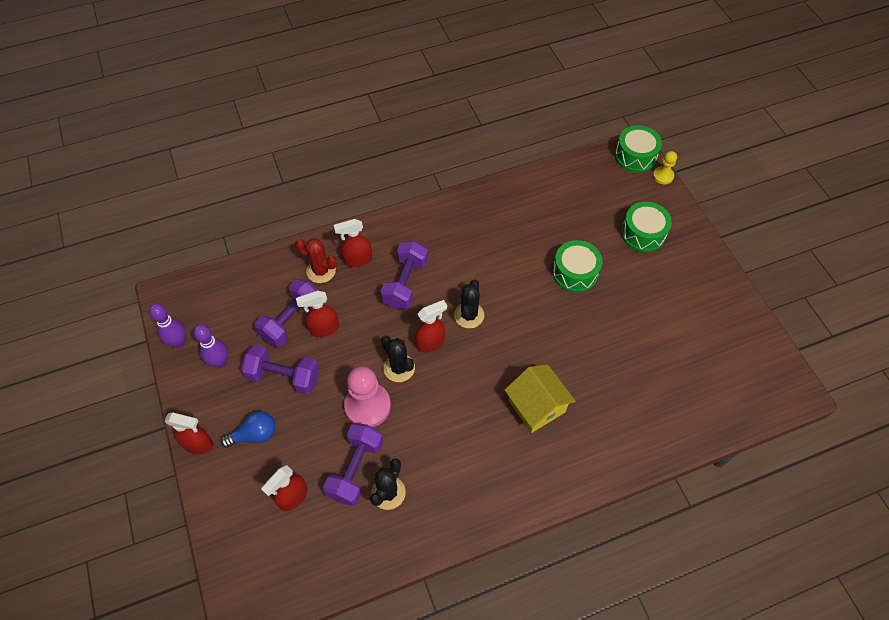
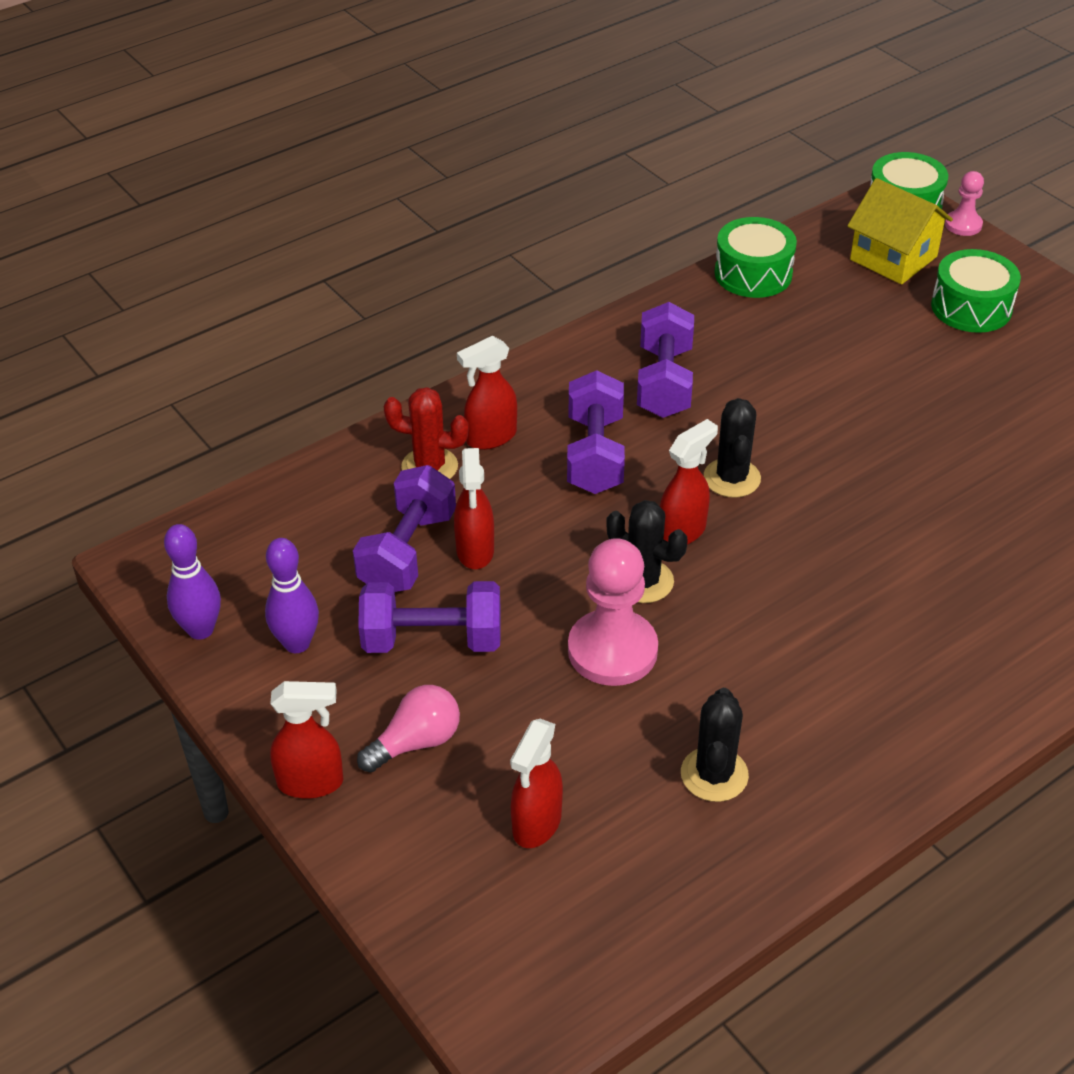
camera: 15 degrees left, 15 degrees down
(254, 434) = (416, 742): blue light bulb -> pink light bulb
(324, 328) = (475, 551): red spray bottle -> red spray bottle turned 60 degrees counterclockwise
(356, 469) = (636, 753): purple dumbbell -> purple dumbbell (664, 382)
(536, 406) = (916, 585): yellow house -> yellow house (893, 258)
(575, 272) = (885, 382): green drum -> green drum (753, 274)
(663, 176) = (963, 225): yellow pawn -> pink pawn

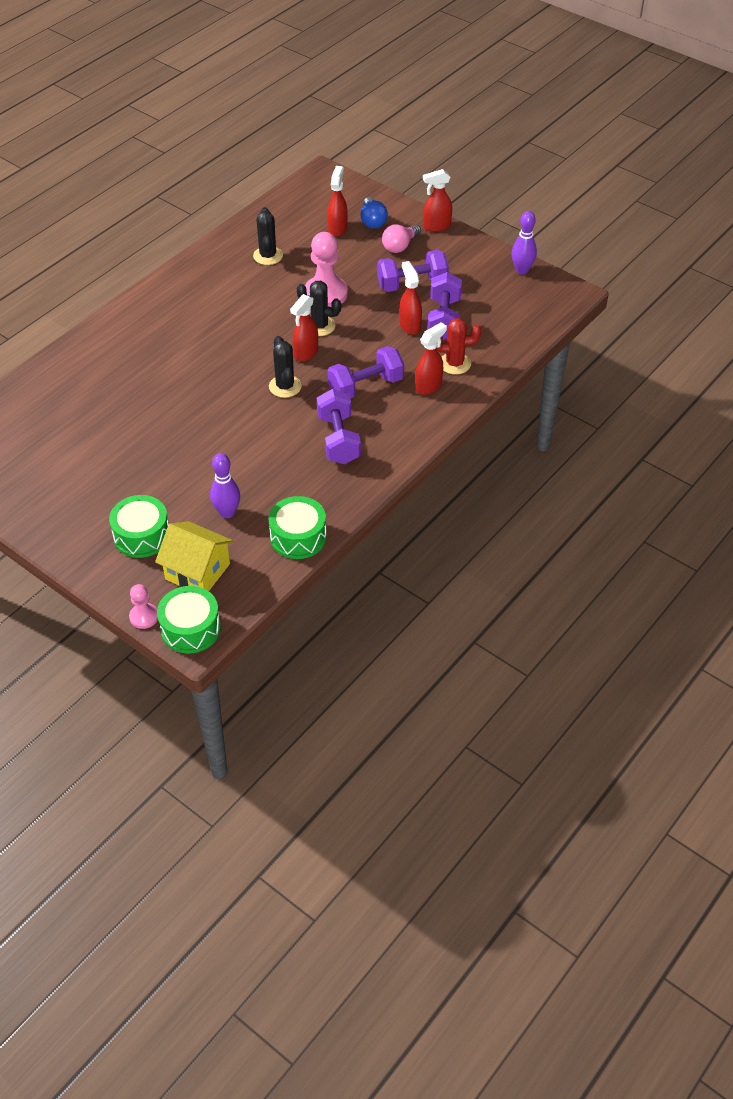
camera: 165 degrees right, 5 degrees up
(297, 643) = (474, 272): purple bowling pin -> purple bowling pin (227, 512)
(448, 830) = (372, 221): none -> blue light bulb
(595, 454) = (366, 386): purple dumbbell -> purple dumbbell turned 75 degrees clockwise

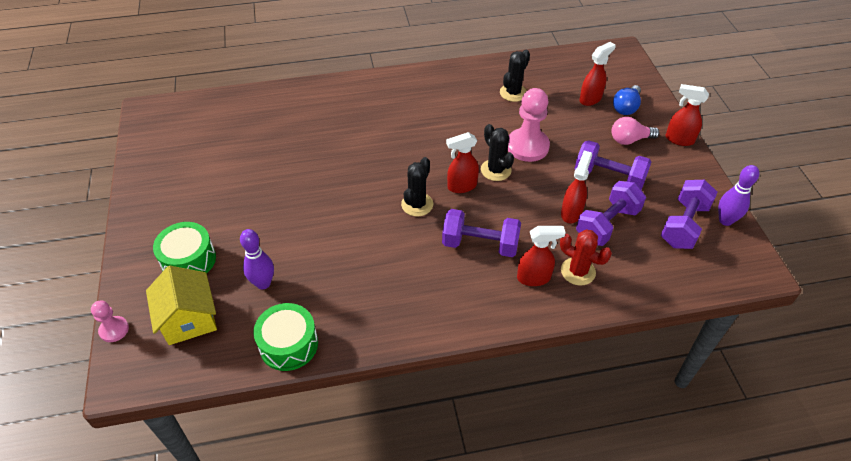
camera: 40 degrees right, 0 degrees up
(190, 628) = (129, 366): green drum -> none
(338, 439) = (410, 277): purple dumbbell -> purple dumbbell (683, 225)

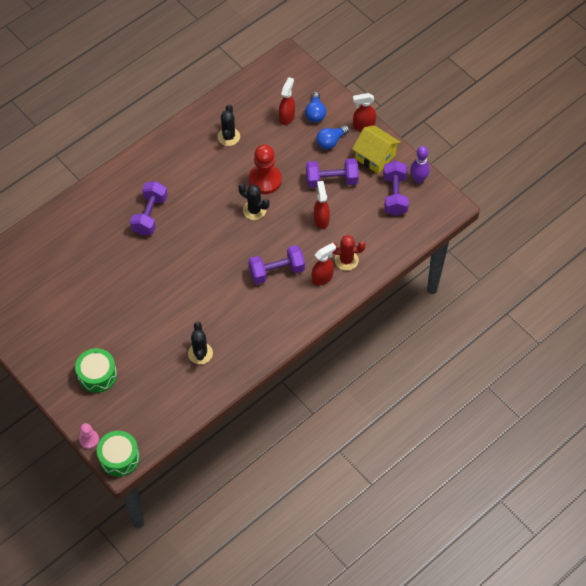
camera: 30 degrees left, 10 degrees up
(189, 319) = (130, 410): yellow house -> yellow house (375, 157)
(263, 283) = (158, 365): purple bowling pin -> none
(288, 344) = (203, 393): green drum -> green drum (119, 457)
(417, 204) = (218, 262): black cactus -> black cactus (200, 353)
(461, 186) = (239, 234): red spray bottle -> none
(527, 146) = (265, 180): pink pawn -> red pawn
(607, 224) = (348, 217): purple dumbbell -> purple dumbbell (150, 215)
(629, 140) = (331, 141): pink light bulb -> blue light bulb

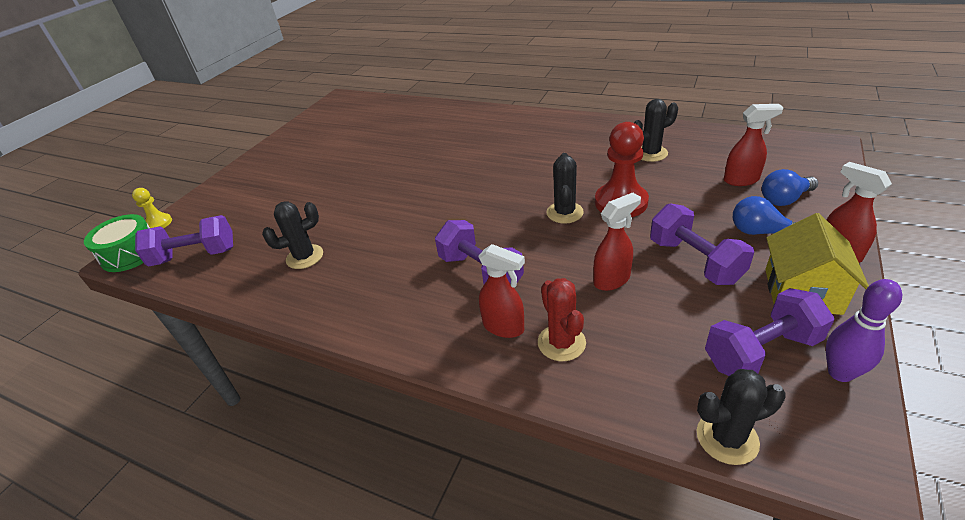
camera: 70 degrees right, 20 degrees down
(89, 440) = (159, 223): pink pawn -> yellow pawn
(97, 375) = (252, 196): green drum -> none
(150, 215) = (487, 149): purple dumbbell -> purple dumbbell (195, 256)
(422, 233) = (727, 438): none -> black cactus

